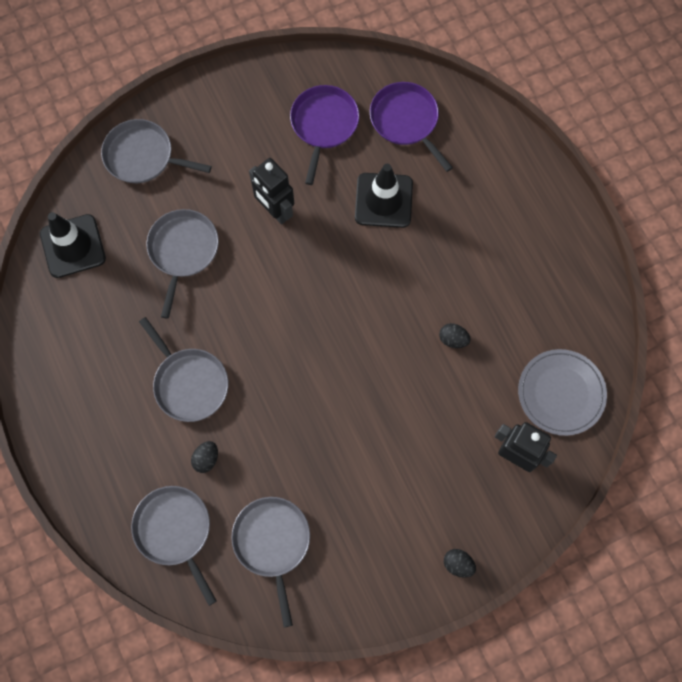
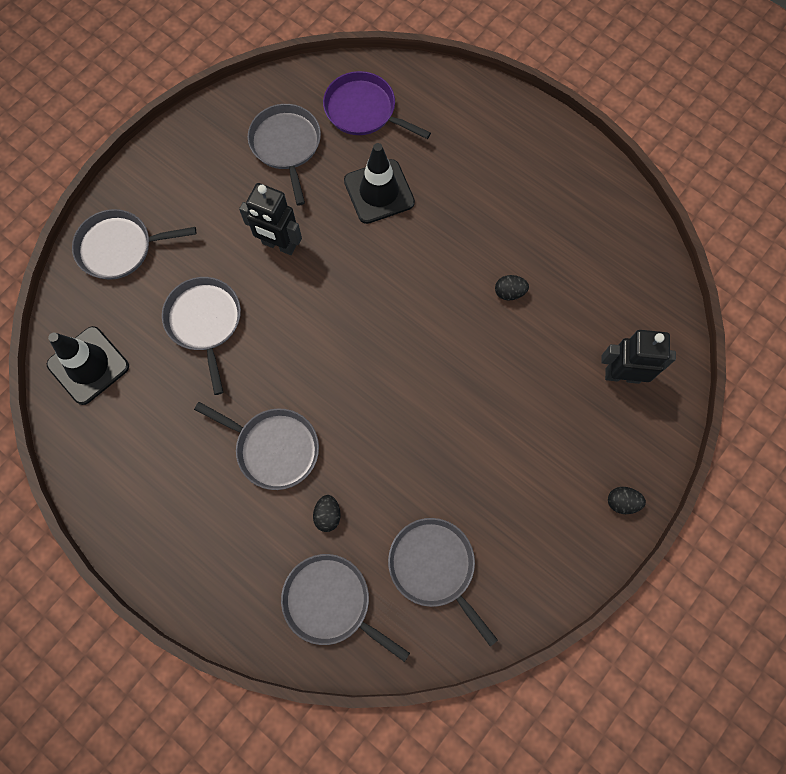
camera: 25 degrees left, 0 degrees up
(323, 125) = (286, 145): purple pan -> grey pan
(561, 393) = (633, 298): grey plate -> none

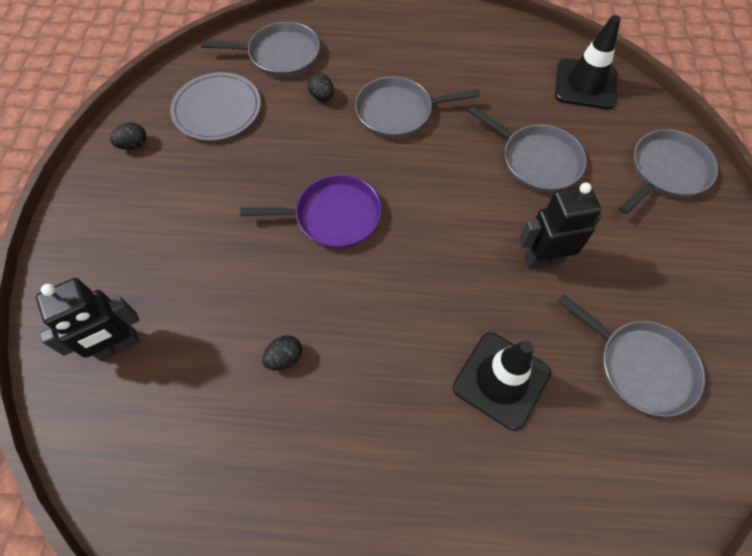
camera: 145 degrees right, 10 degrees down
(364, 110) = (608, 475): purple pan -> purple pan (333, 216)
(434, 567) = (217, 109): grey pan -> grey plate
(622, 502) = (75, 233): black egg -> black egg (133, 145)

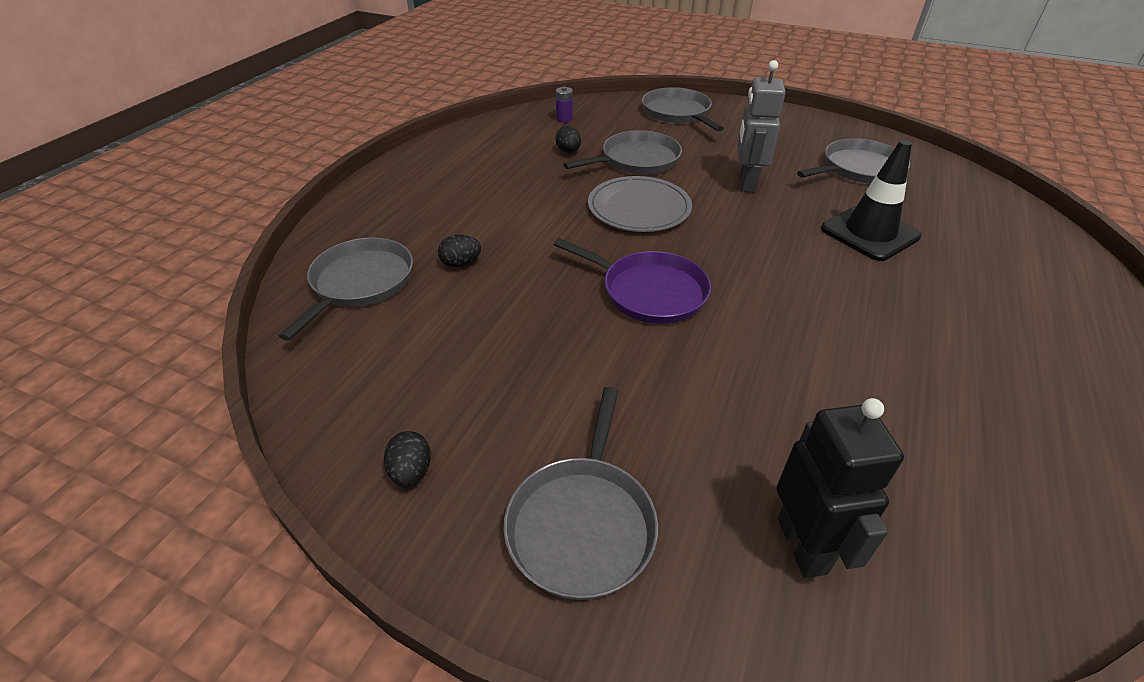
camera: 70 degrees left, 20 degrees down
(217, 109) = (410, 360): grey plate -> grey plate (639, 208)
(284, 358) = (837, 367): black egg -> black egg (568, 151)
(333, 216) = (649, 291): purple pan -> purple pan turned 105 degrees clockwise
(398, 112) = (525, 217): grey pan -> grey pan (582, 523)
(543, 259) = (746, 183): black robot -> grey robot
(585, 84) = (564, 119): black traffic cone -> purple battery

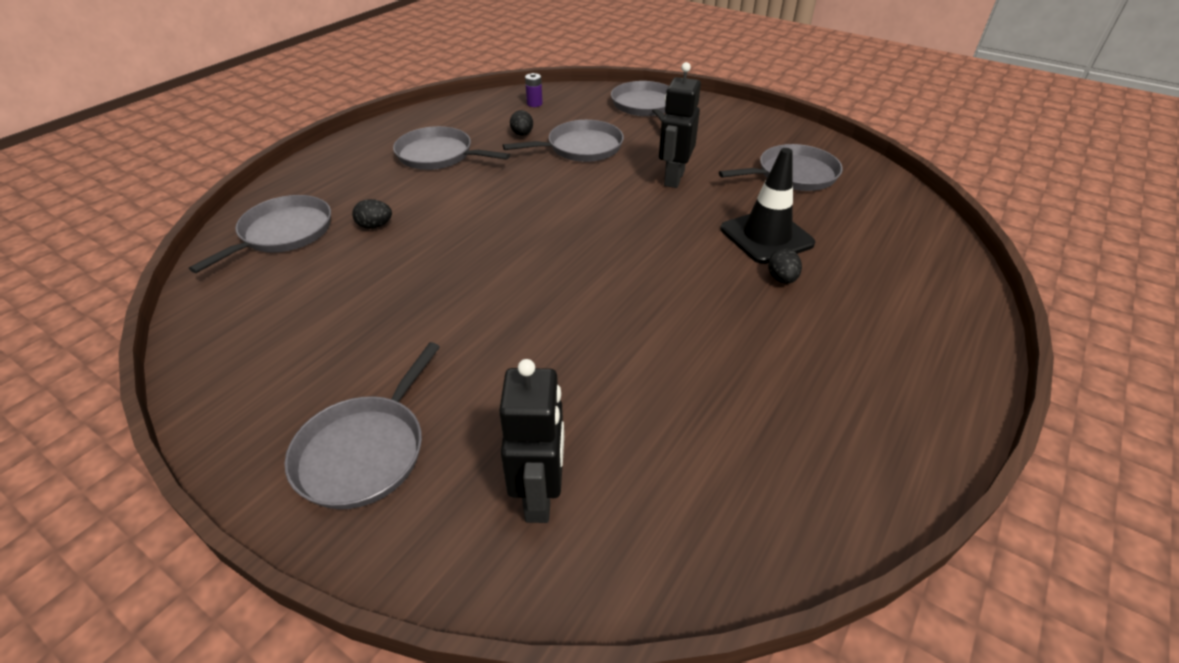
camera: 10 degrees right, 0 degrees up
(411, 472) = (249, 391): black egg -> black egg (781, 279)
(491, 181) = (438, 155): none -> grey pan
(639, 208) = (558, 192): grey plate -> none
(649, 291) = (526, 268): purple pan -> none
(746, 183) = (673, 178): grey robot -> black robot

